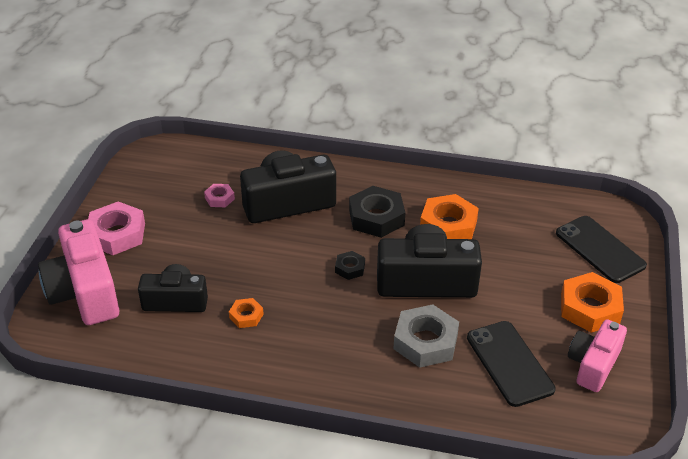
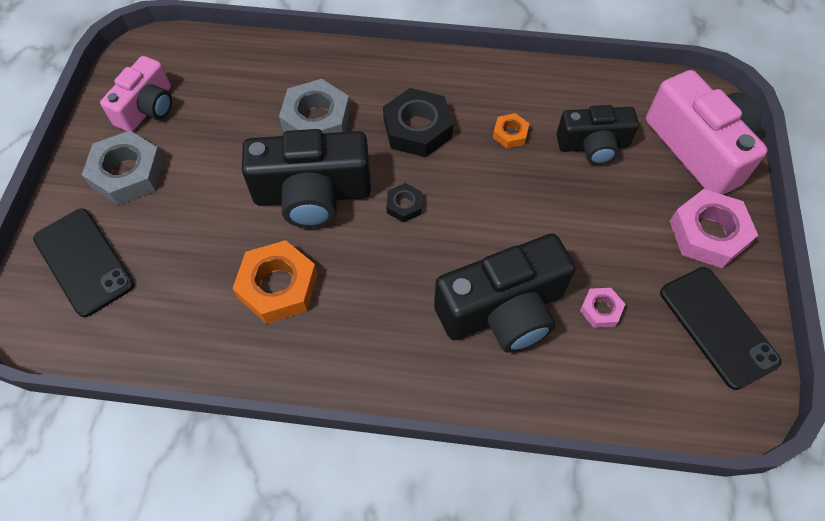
camera: 175 degrees right, 20 degrees up
(376, 217) = (376, 293): black nut -> black nut (417, 129)
(509, 363) = (233, 103): black phone -> black phone (718, 326)
(590, 308) = (128, 173): orange nut -> grey nut

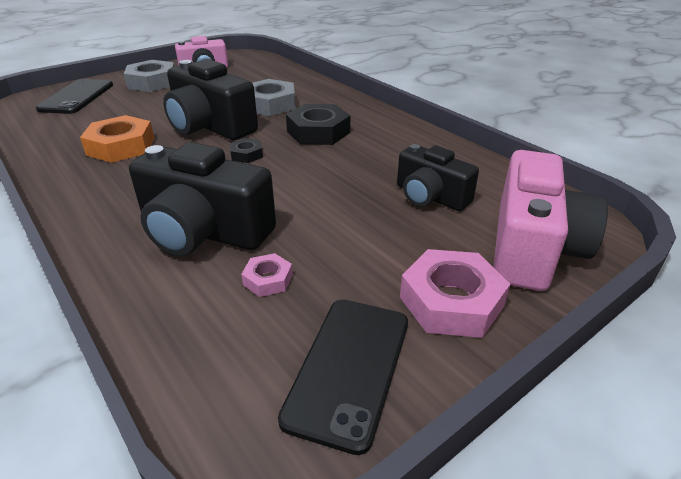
camera: 45 degrees right, 25 degrees down
(510, 134) = (375, 161): orange nut -> none

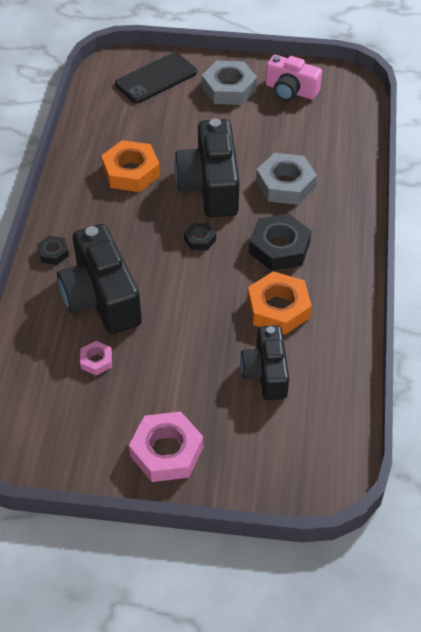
camera: 45 degrees right, 15 degrees up
(100, 228) = (53, 253): none -> black nut
(349, 368) = (73, 442): black phone -> none
(373, 159) = (278, 308): none -> orange nut
(532, 247) = (265, 460): pink camera -> none

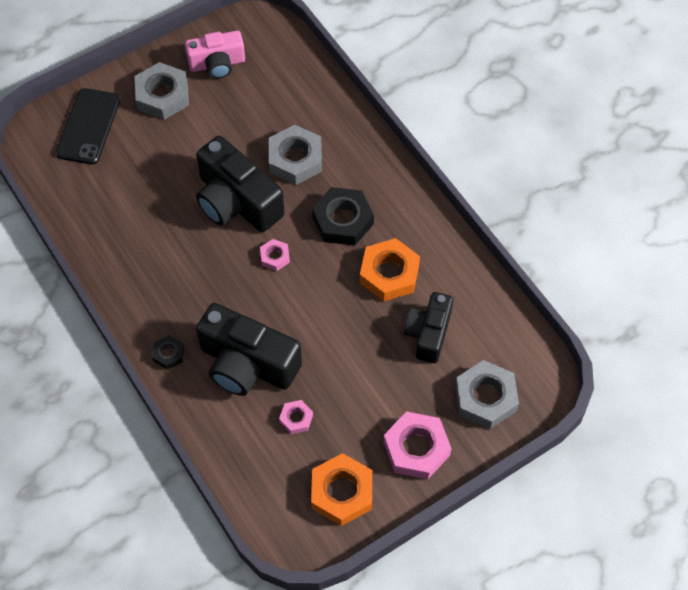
camera: 40 degrees left, 10 degrees up
(131, 172) = (158, 234): orange nut -> orange nut (341, 492)
(200, 239) = (275, 257): black nut -> pink nut
(265, 455) = (485, 398): none -> grey nut
(266, 373) = (428, 333): black camera -> black camera turned 60 degrees clockwise

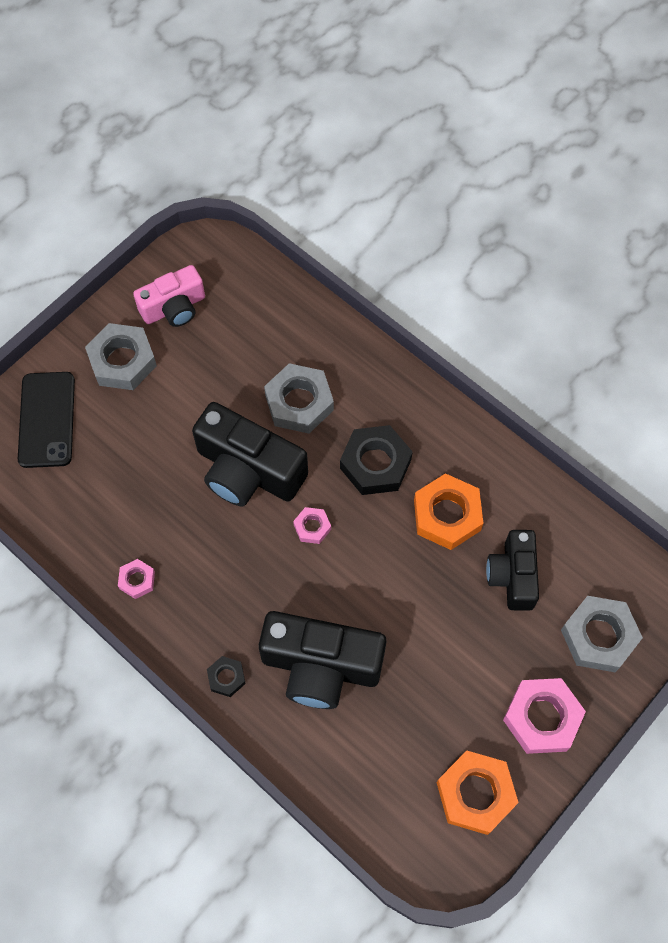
camera: 15 degrees left, 5 degrees up
(296, 418) = (396, 718): pink nut -> pink nut (137, 580)

